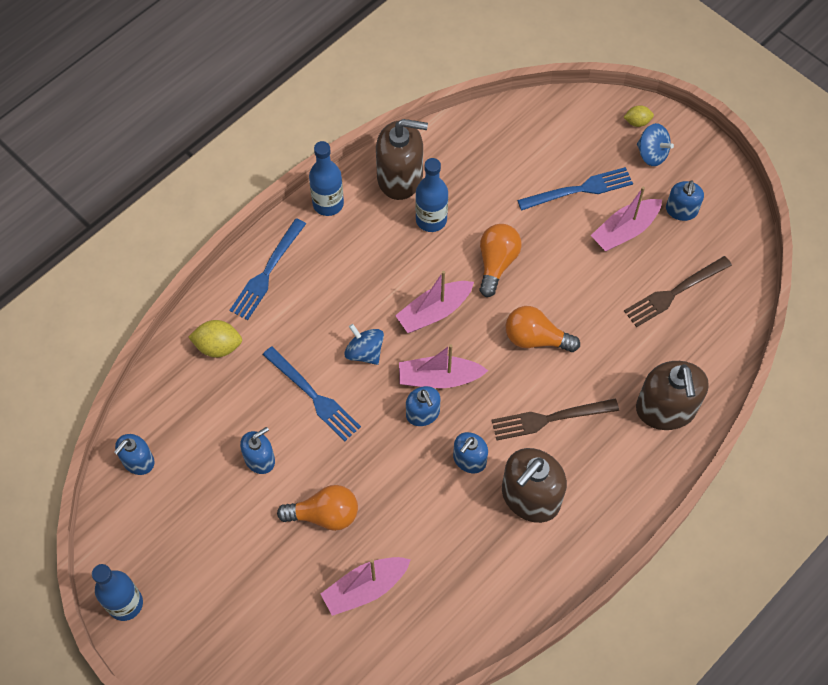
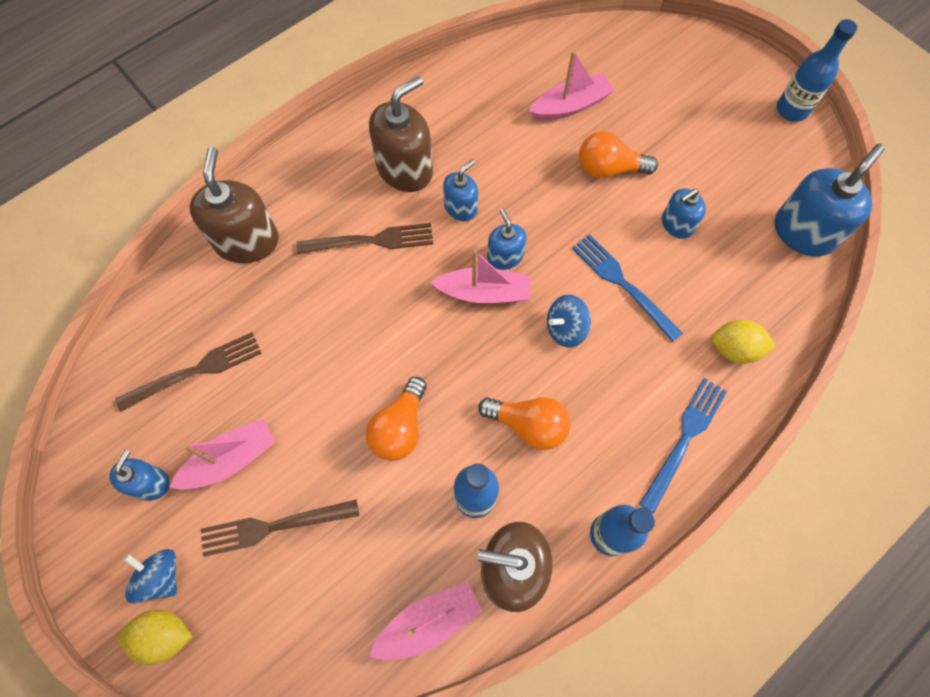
camera: 175 degrees left, 5 degrees up
(138, 461) = (803, 232): blue soap dispenser -> blue soap dispenser, size x1.77
(364, 352) = (565, 328): blue spinning top -> blue spinning top turned 105 degrees clockwise
(434, 311) = (482, 370): pink boat -> pink boat (428, 622)
(535, 338) = (370, 328): orange light bulb -> orange light bulb (528, 425)
(580, 189) = (272, 527): blue fork -> brown fork
(637, 122) = (164, 635): yellow lemon -> yellow lemon, size x1.62

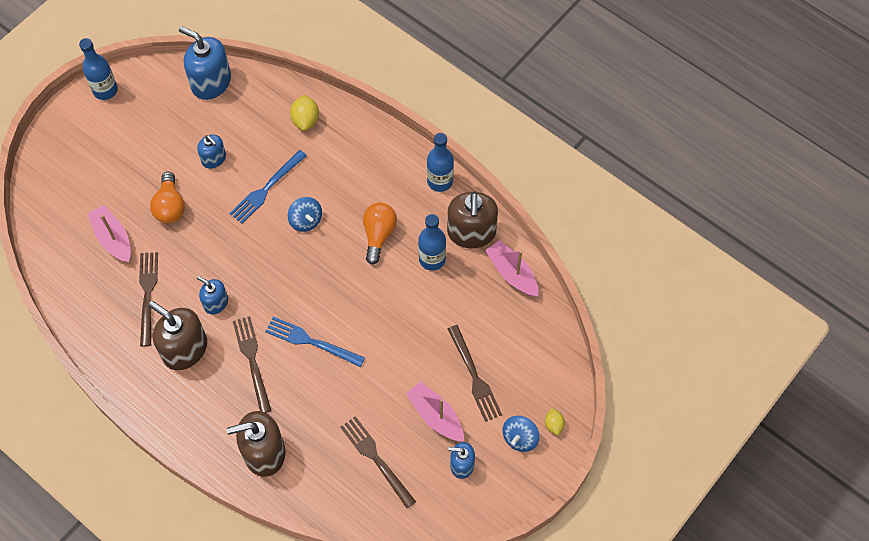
camera: 100 degrees left, 5 degrees down
(164, 635) = (553, 424): yellow lemon -> yellow lemon, size x0.62
(400, 427) = (394, 312): orange light bulb -> none
(484, 292) = (285, 276): pink boat -> none
(487, 136) = (147, 294): none -> brown fork
(505, 256) = (254, 266): blue soap dispenser -> none
(684, 438) = (371, 145): blue fork -> blue fork (310, 341)

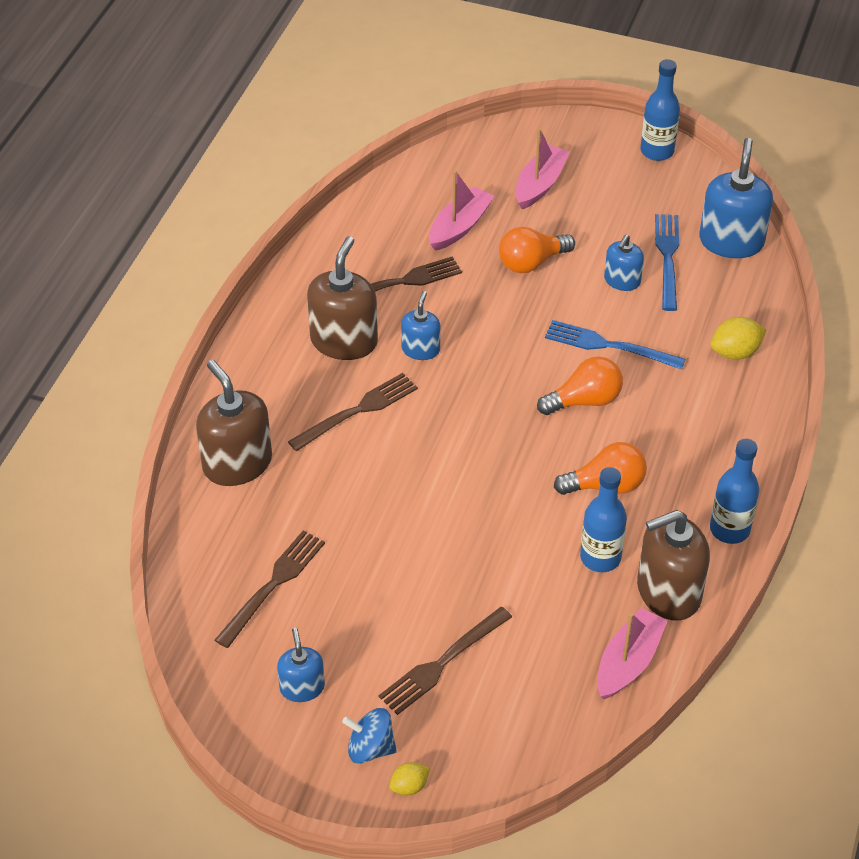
camera: 70 degrees right, 15 degrees down
(306, 220) = (584, 400): blue spinning top -> orange light bulb
(310, 341) = (411, 461): blue fork -> blue fork (667, 257)
(435, 416) = (363, 634): pink boat -> pink boat (540, 184)

